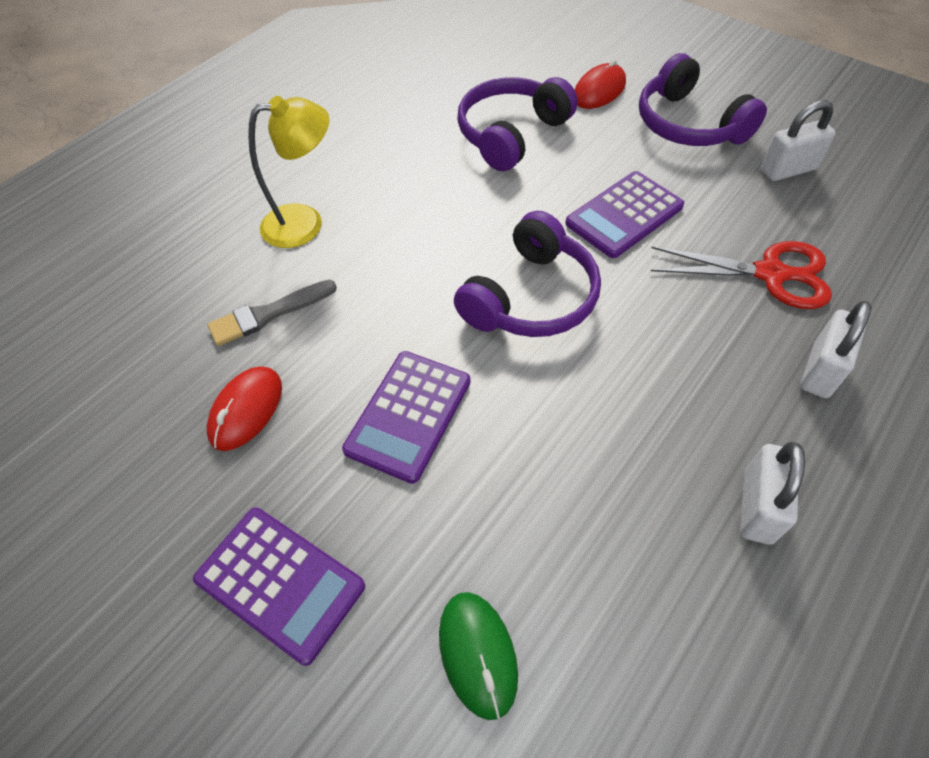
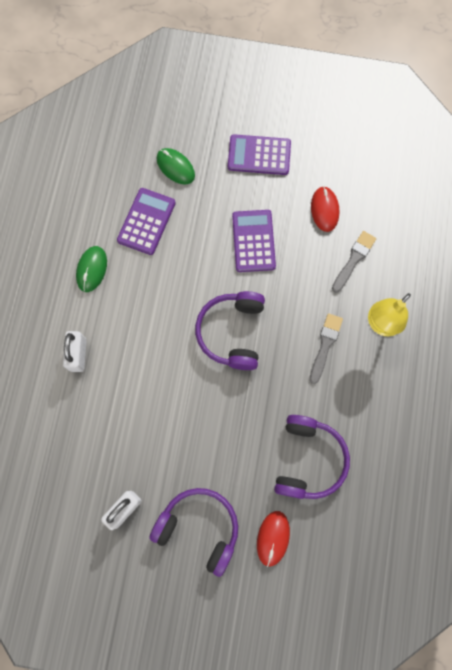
camera: 150 degrees right, 20 degrees up
(401, 230) = (325, 345): none -> grey brush
(624, 215) = (208, 418): purple calculator -> purple calculator (146, 221)
(757, 507) = (92, 269): white padlock -> green mouse
(770, 274) = (115, 409): red scissors -> none

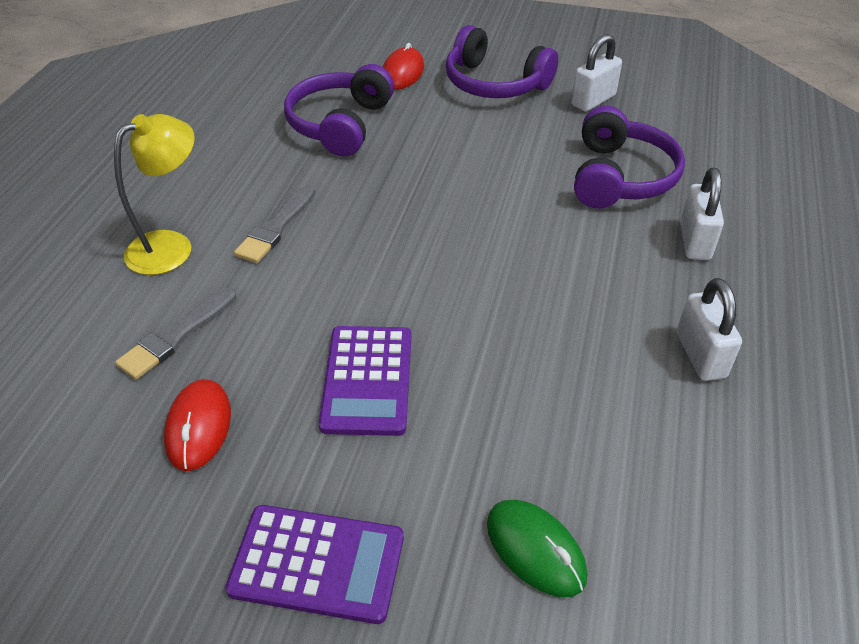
camera: 175 degrees left, 30 degrees down
(92, 269) = (700, 355): green mouse -> white padlock
(146, 221) = (598, 432): purple calculator -> none
(232, 332) = (430, 251): purple headphones -> purple headphones (620, 177)

